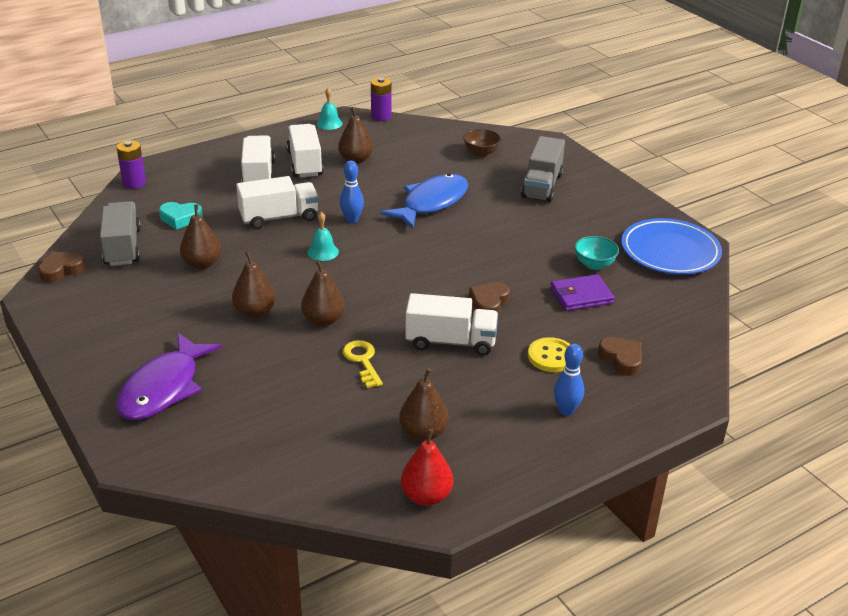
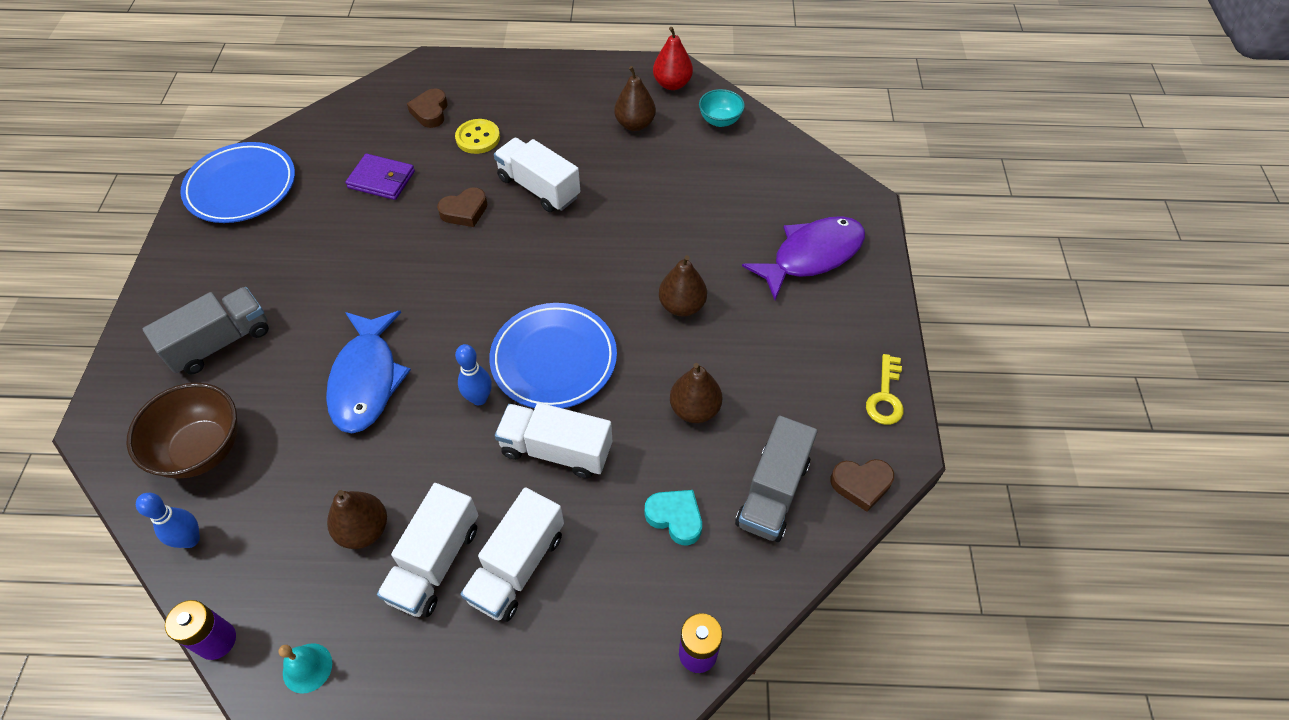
camera: 145 degrees left, 20 degrees up
(323, 252) = (554, 359): turquoise bell -> blue plate
(323, 320) = (625, 264): brown pear -> none
(362, 361) = (627, 204): yellow key -> yellow key (885, 396)
(431, 203) = (366, 380): blue fish -> blue fish turned 75 degrees counterclockwise
(481, 153) = (202, 449): brown bowl -> brown bowl, size x1.72
(566, 410) = (519, 95): blue bowling pin -> blue bowling pin (190, 539)
(594, 264) = (324, 206): turquoise bowl -> turquoise bowl (720, 120)

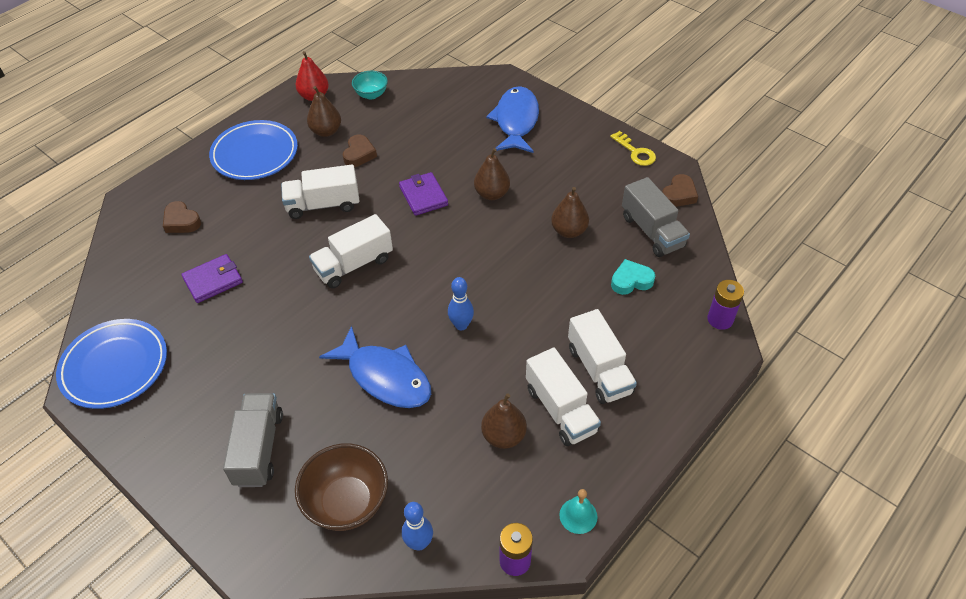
camera: 50 degrees left, 5 degrees down
(464, 211) = (298, 252): brown heart -> brown heart (359, 154)
(478, 138) = (239, 210): yellow button -> none
(554, 359) = (469, 273): blue plate -> blue plate (255, 154)
(556, 450) = (536, 308): white truck -> white truck (353, 264)
(623, 253) = (423, 196): none -> purple wallet
(812, 255) = (516, 121): purple fish -> blue fish

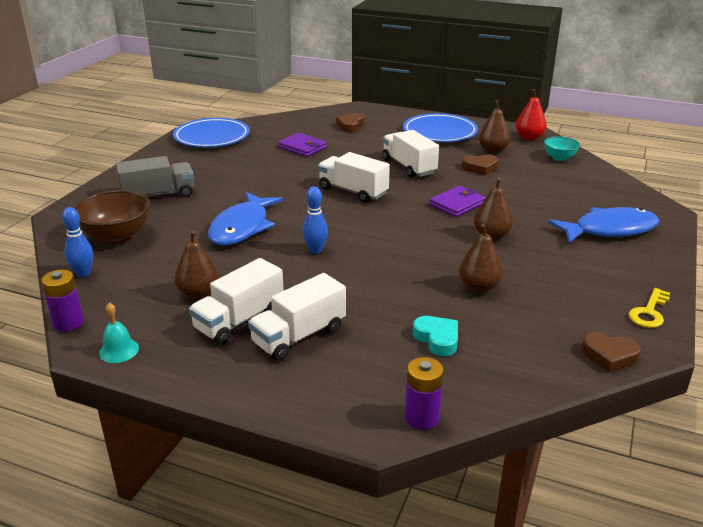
camera: 70 degrees right, 20 degrees down
(652, 231) = (527, 343): grey truck -> none

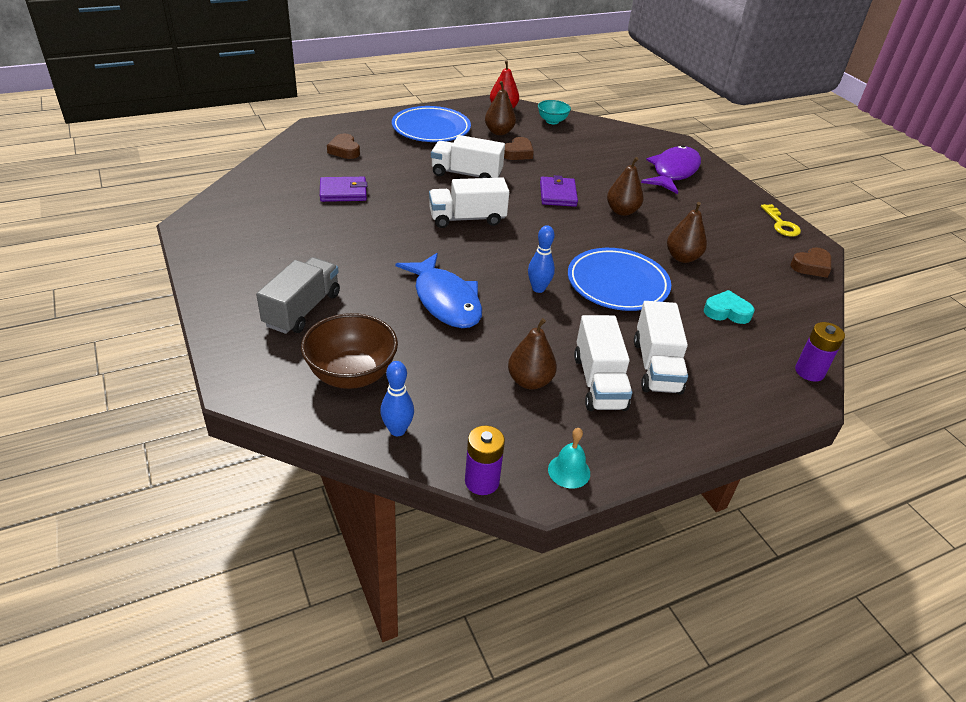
camera: 50 degrees left, 10 degrees up
(212, 137) = (228, 218): blue plate -> blue plate (617, 284)
(610, 230) = (673, 172): blue fish -> purple fish

